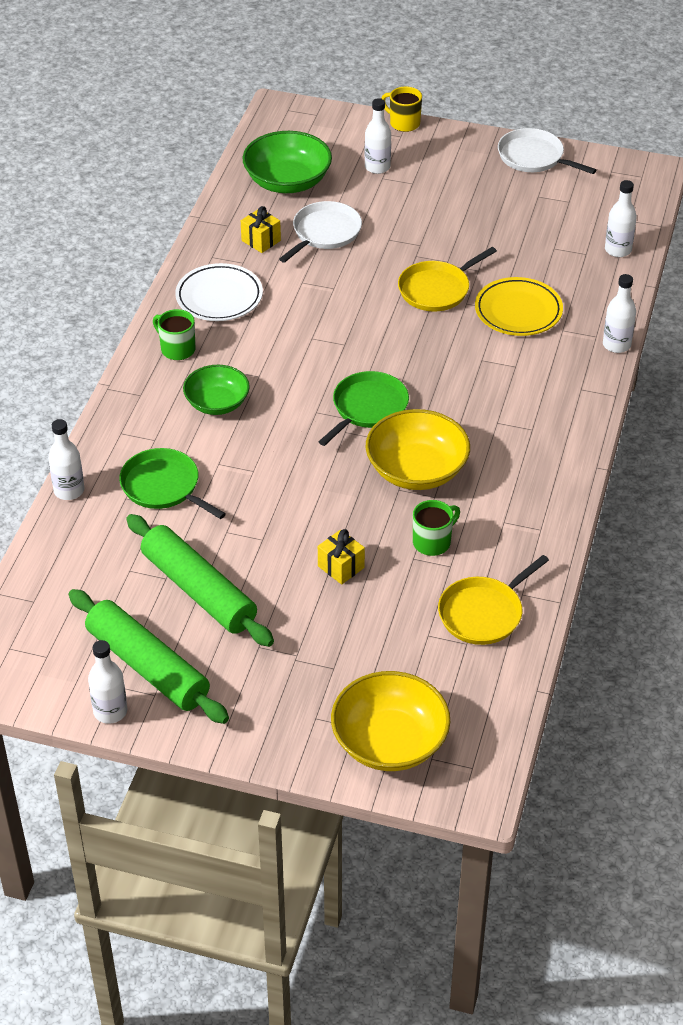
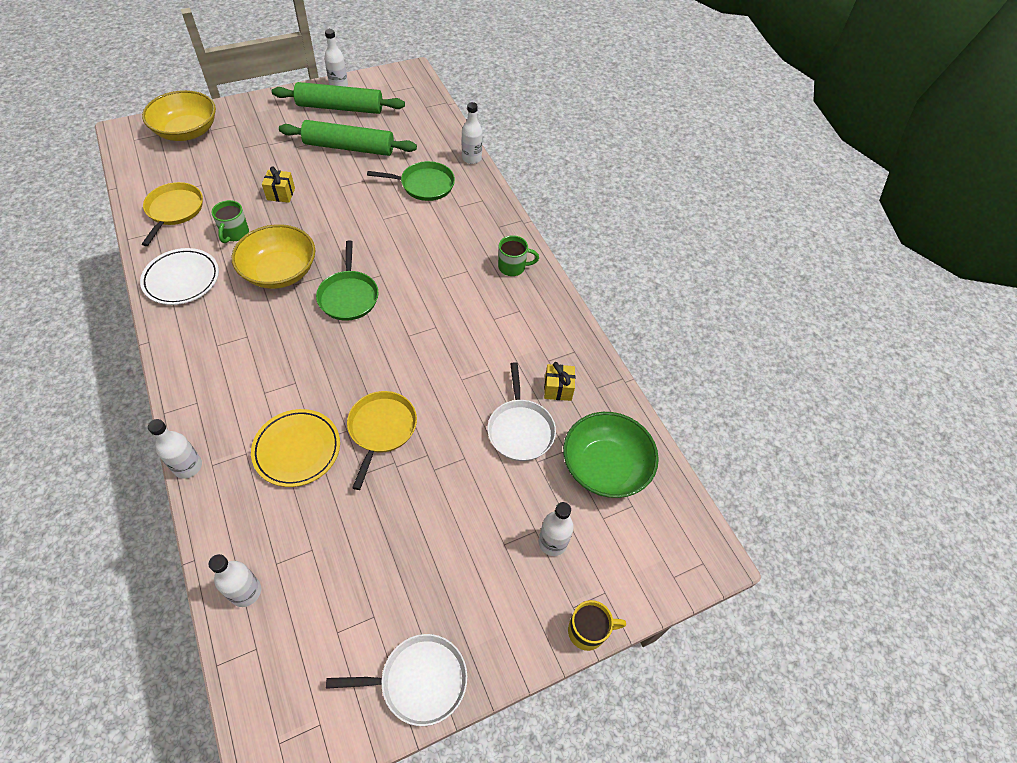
camera: 135 degrees right, 10 degrees up
(217, 403) = (448, 246): green bowl -> none
(219, 297) = (531, 321): white plate -> white plate (182, 279)

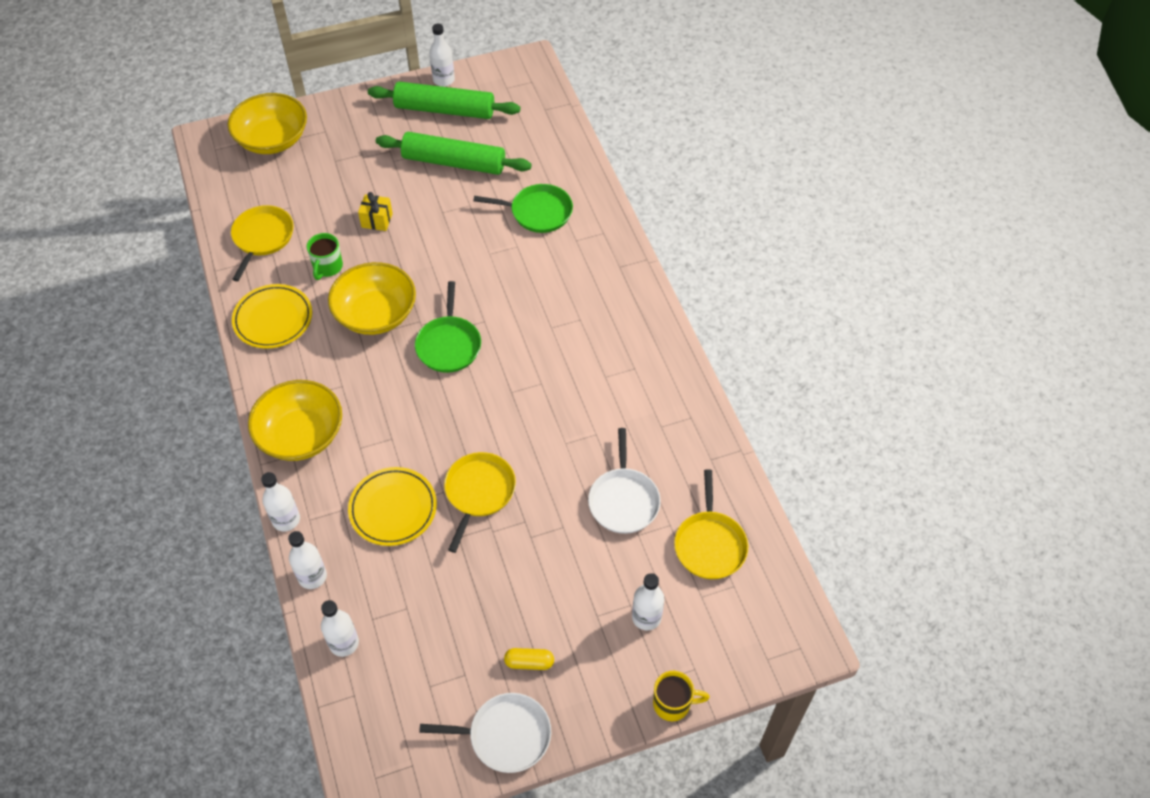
camera: 10 degrees right, 0 degrees up
(182, 279) = (273, 319): white plate -> yellow plate
(205, 383) = (301, 435): none -> yellow bowl
(439, 598) = (529, 662): none -> yellow capsule
(471, 158) = (594, 179): white bottle -> white bottle (312, 576)
(513, 267) = (631, 316): green mug -> none
(558, 389) = (668, 458): yellow gift -> none
(605, 466) = (710, 544): green bowl -> yellow pan

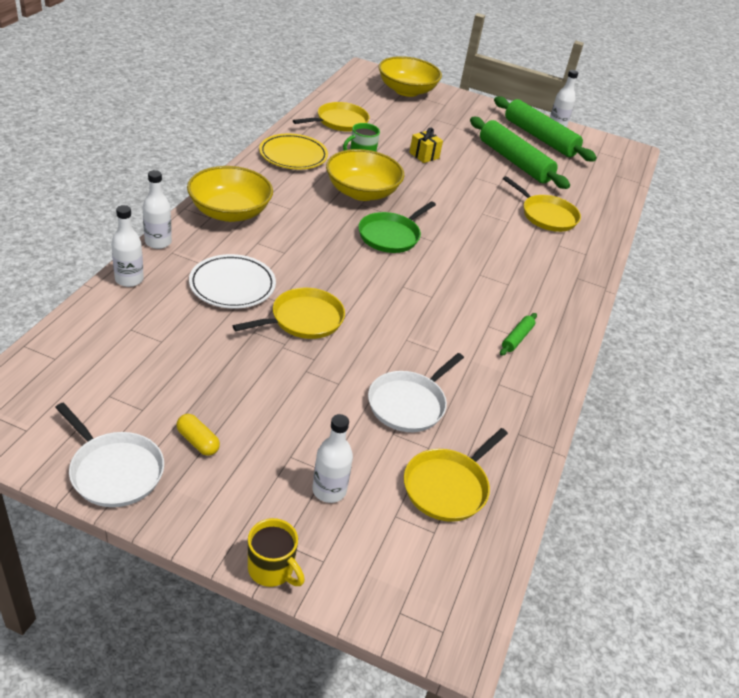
camera: 35 degrees right, 15 degrees down
(344, 643) = (93, 327): white bottle -> none
(393, 509) = (232, 285): yellow plate -> white plate
(538, 212) = (546, 215): green pan -> yellow pan
(634, 371) = (517, 338): none -> green rolling pin

